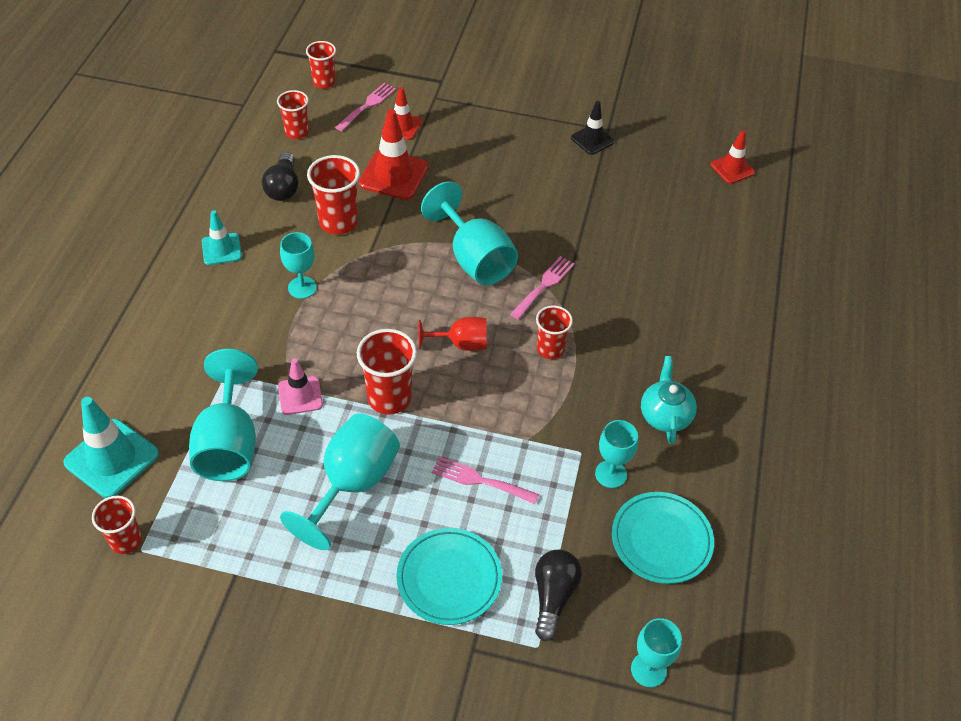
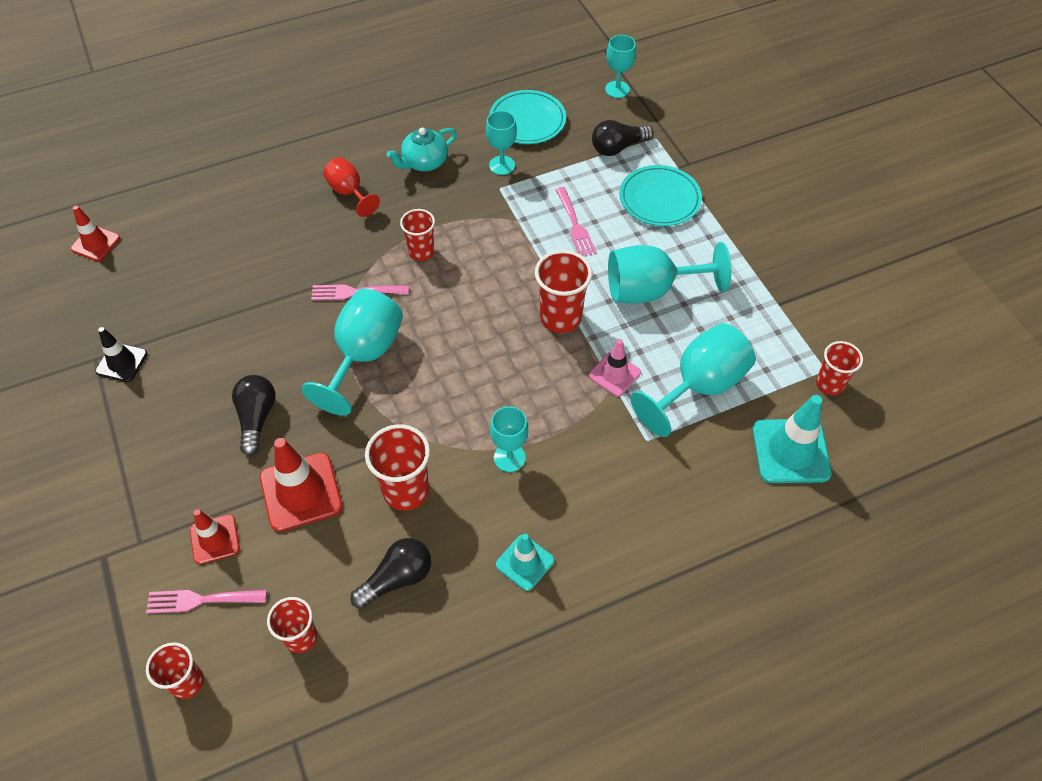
camera: 125 degrees left, 5 degrees up
(461, 344) = (466, 307): red goblet -> red goblet (349, 192)
(475, 181) = (257, 418): none -> black light bulb

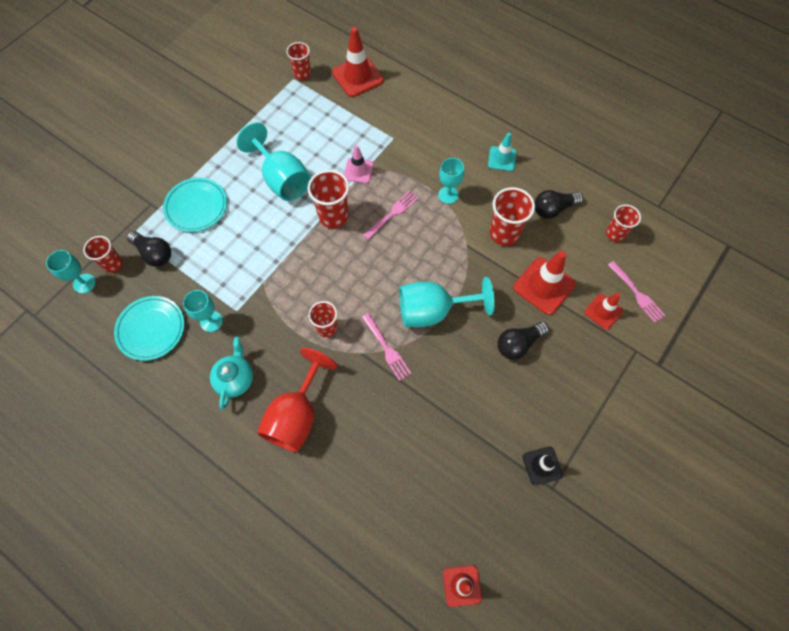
camera: 120 degrees left, 10 degrees up
(187, 682) = (676, 270): red cup -> red cup (113, 264)
(349, 192) = (297, 415): red goblet -> red goblet, size x1.71
(397, 578) = (553, 209): black light bulb -> black light bulb turned 45 degrees counterclockwise
(424, 162) = (235, 379): turquoise teapot -> turquoise teapot turned 105 degrees counterclockwise
(575, 225) = (248, 245): pink fork -> pink fork (392, 213)
(699, 386) = (341, 129): turquoise goblet -> none
(791, 451) = (357, 77): turquoise traffic cone -> red traffic cone

